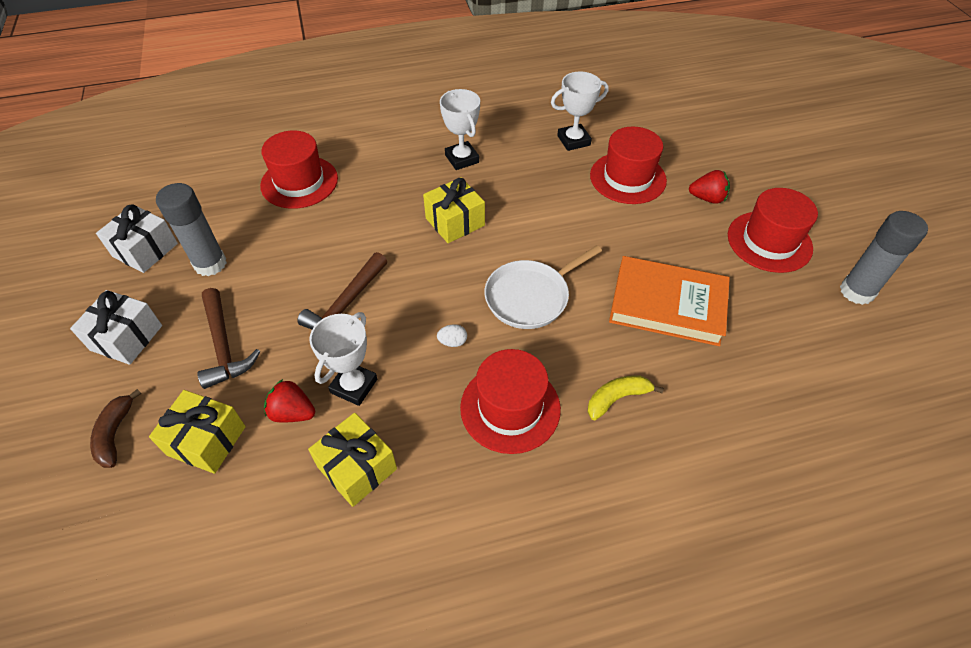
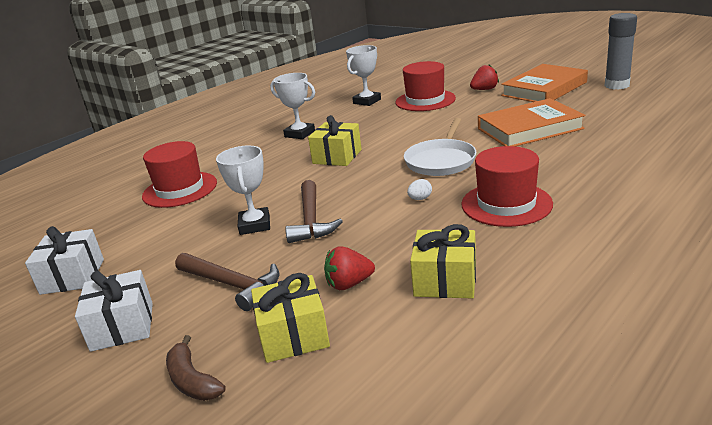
camera: 30 degrees left, 25 degrees down
(210, 264) = (154, 255): grey glue stick -> none
(354, 386) = (378, 249): white trophy -> white trophy (255, 225)
(617, 398) = (564, 170): yellow banana -> none
(769, 241) = (544, 89): red hat -> orange book

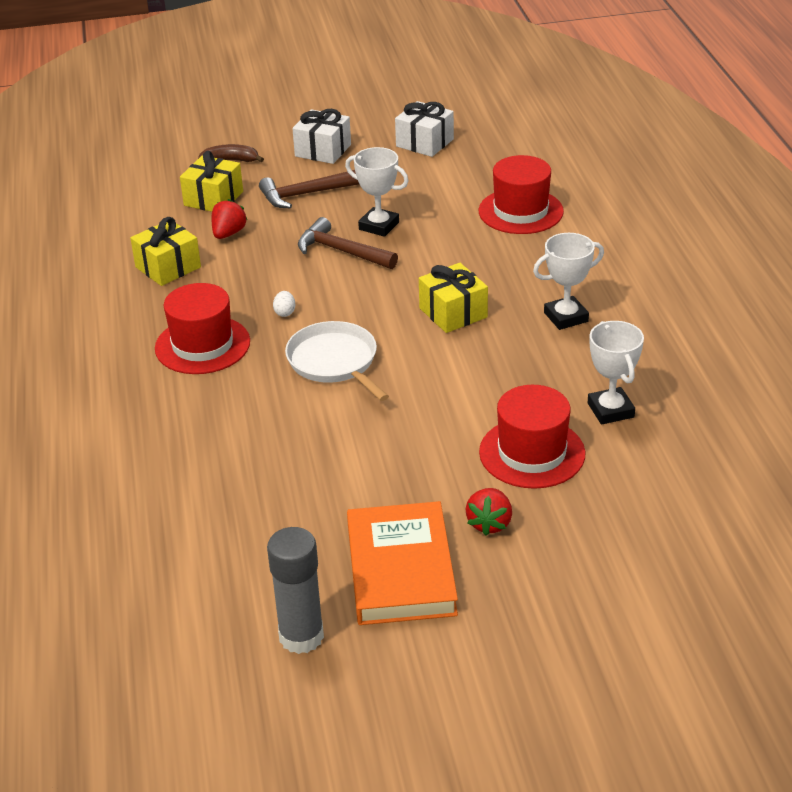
camera: 125 degrees right, 10 degrees up
(529, 129) = (307, 460): orange book -> none

